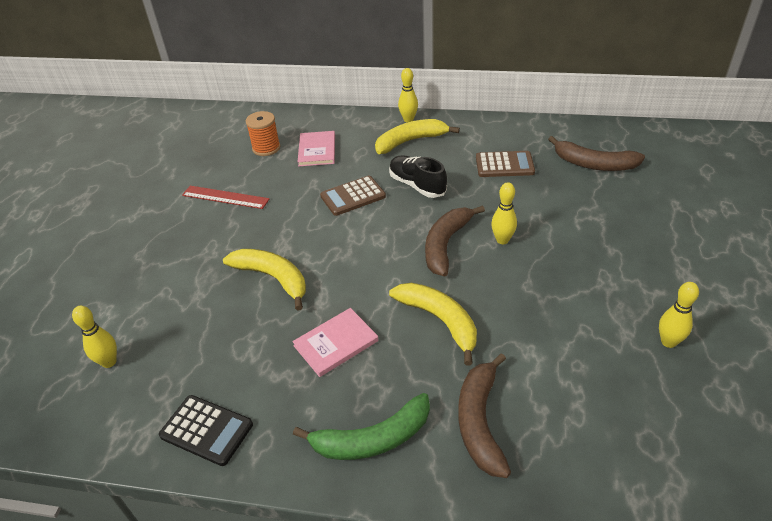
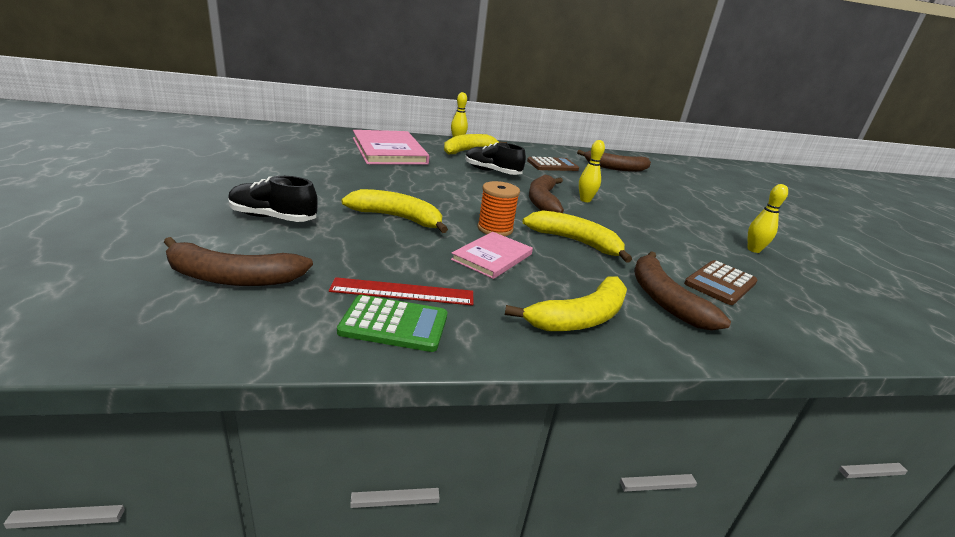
camera: 25 degrees left, 15 degrees down
(109, 362) = (233, 277): yellow bowling pin -> brown banana
(163, 278) = (273, 218): none -> black shoe
(206, 430) = (394, 324): black calculator -> green calculator
(225, 197) = (314, 171): red ruler -> red ruler (403, 292)
(266, 148) = (338, 147): orange spool -> orange spool (495, 229)
(317, 150) = (389, 151): pink book -> pink book, size x1.82
(353, 196) = (440, 175): brown calculator -> brown calculator (720, 283)
(373, 439) = (580, 318): green banana -> yellow banana

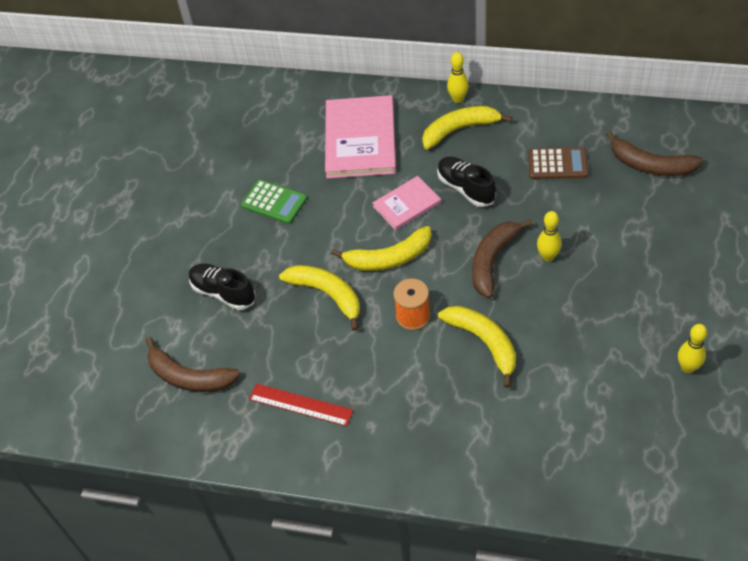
camera: 30 degrees right, 25 degrees up
(394, 324) = (284, 440): green calculator -> green calculator (274, 202)
(492, 257) = (390, 363): pink book -> pink book (406, 204)
(580, 318) = (424, 450): yellow banana -> yellow banana (389, 258)
(664, 300) = (514, 437): brown banana -> none
(720, 283) = (592, 420): brown calculator -> none

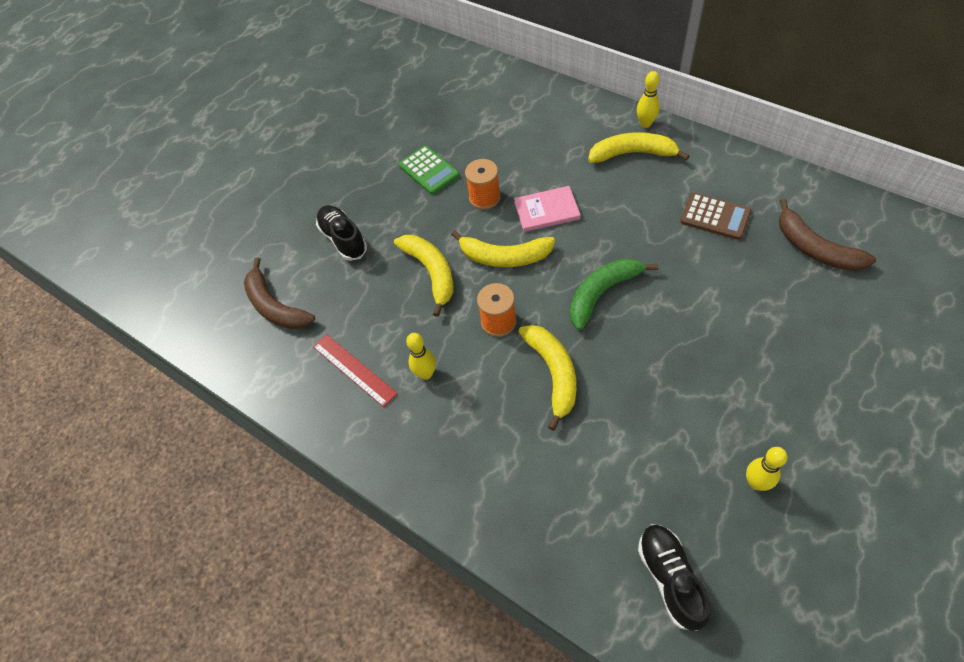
camera: 25 degrees right, 5 degrees up
(342, 211) = (484, 197): none -> orange spool
(360, 139) = (534, 136): pink book -> none
(465, 188) = (611, 212): black shoe -> black shoe (670, 578)
(492, 261) = (602, 293): brown banana -> green banana
(548, 257) = (660, 308): yellow bowling pin -> yellow bowling pin (426, 374)

